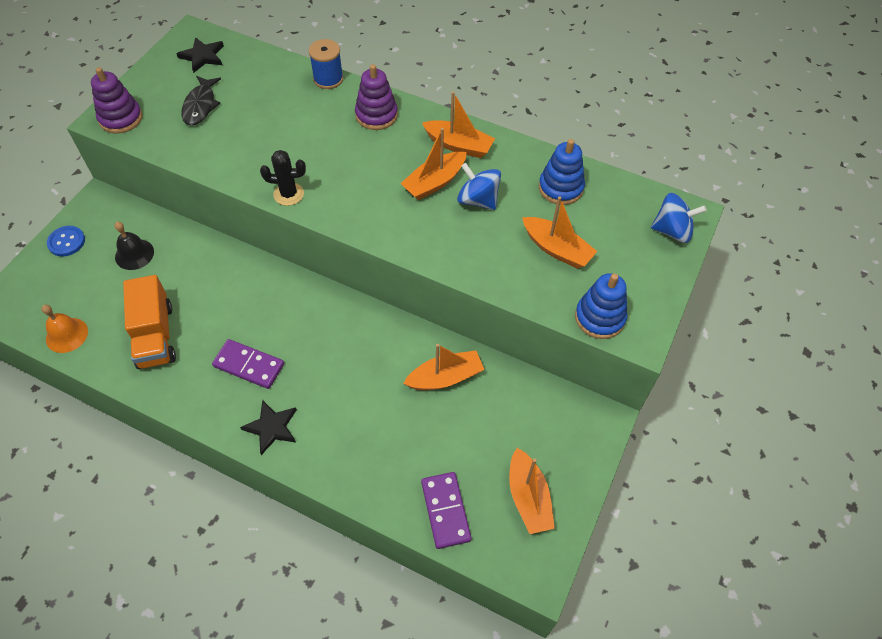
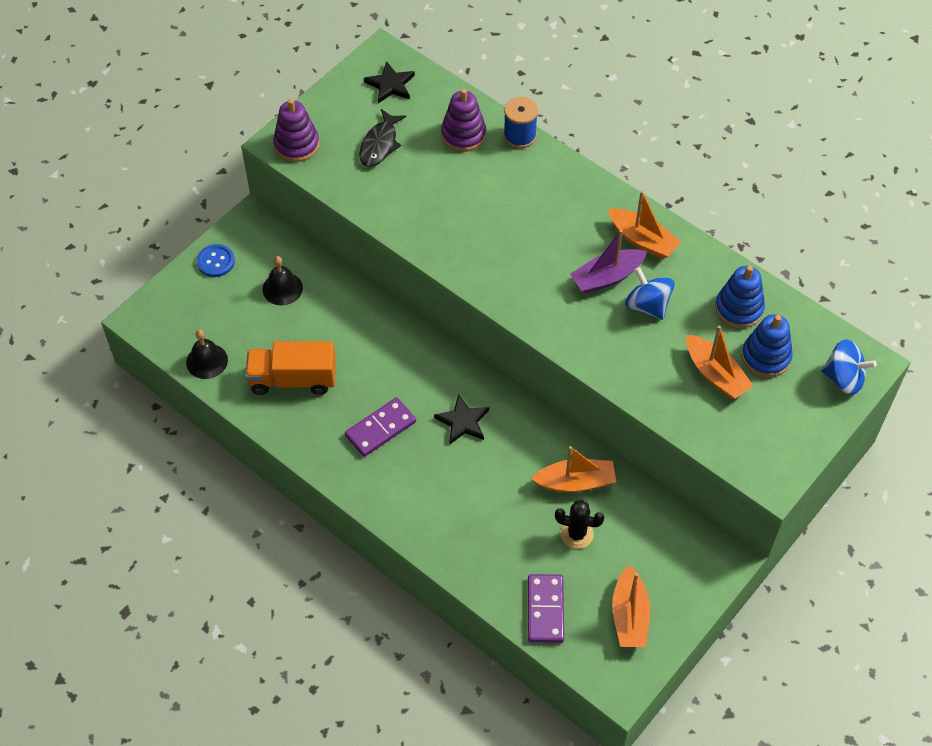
camera: 15 degrees right, 0 degrees up
(67, 335) = (207, 361): orange bell -> black bell
(155, 335) = (293, 379): orange truck -> orange truck turned 90 degrees clockwise
(249, 365) = (380, 429): purple domino -> purple domino turned 75 degrees counterclockwise
(271, 427) = (393, 495): black star -> black star (463, 421)
(288, 194) = (454, 262): black cactus -> black cactus (576, 534)
(376, 115) = (562, 188): purple stacking toy -> purple stacking toy (463, 135)
(434, 182) = (607, 277): orange boat -> purple boat
(599, 317) = (738, 453): blue stacking toy -> blue stacking toy (766, 357)

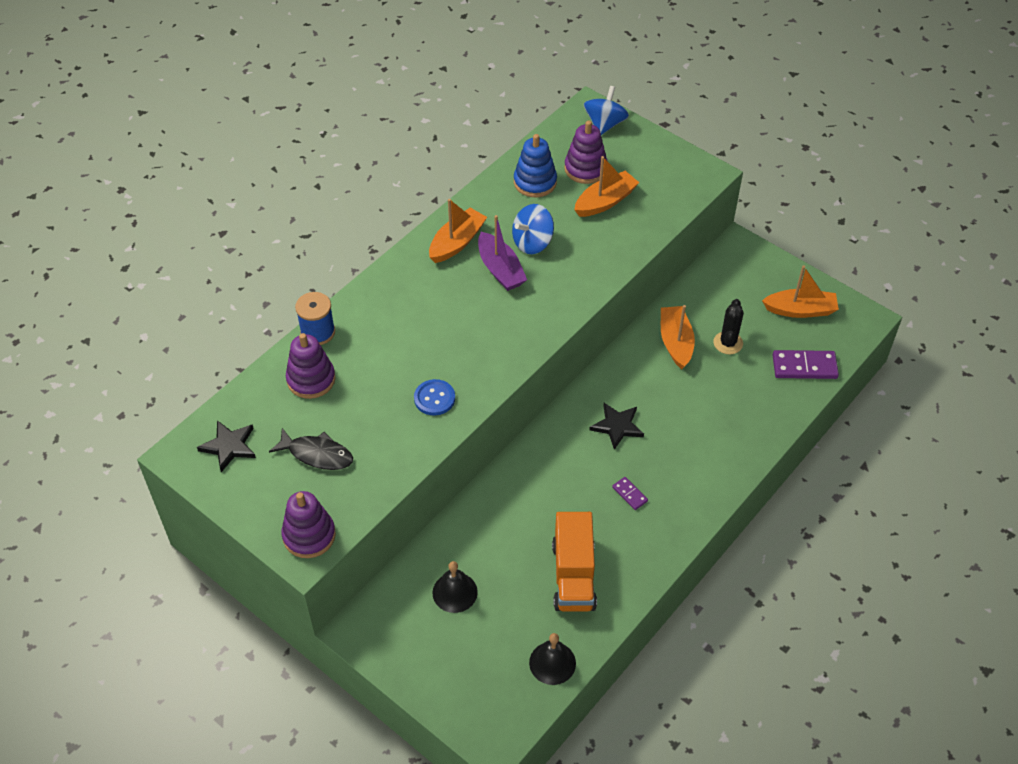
camera: 90 degrees left, 5 degrees down
(216, 261) = (414, 664): blue button -> blue button (434, 398)
(380, 429) = (629, 494): purple domino -> purple domino, size x0.53
(766, 357) = (585, 169): blue stacking toy -> purple stacking toy

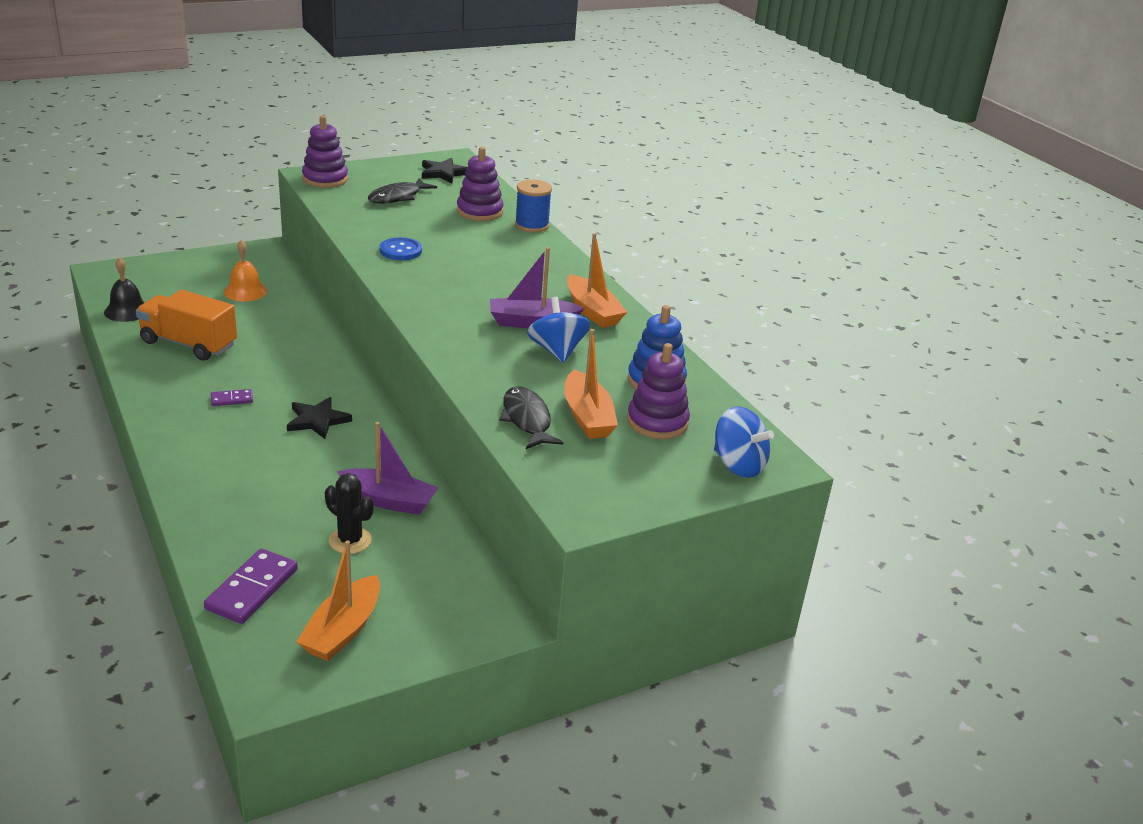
camera: 110 degrees right, 20 degrees down
(455, 592) = (245, 291): black bell -> orange bell
(632, 228) = (527, 420): none -> black fish
(675, 342) = (389, 500): orange boat -> purple boat

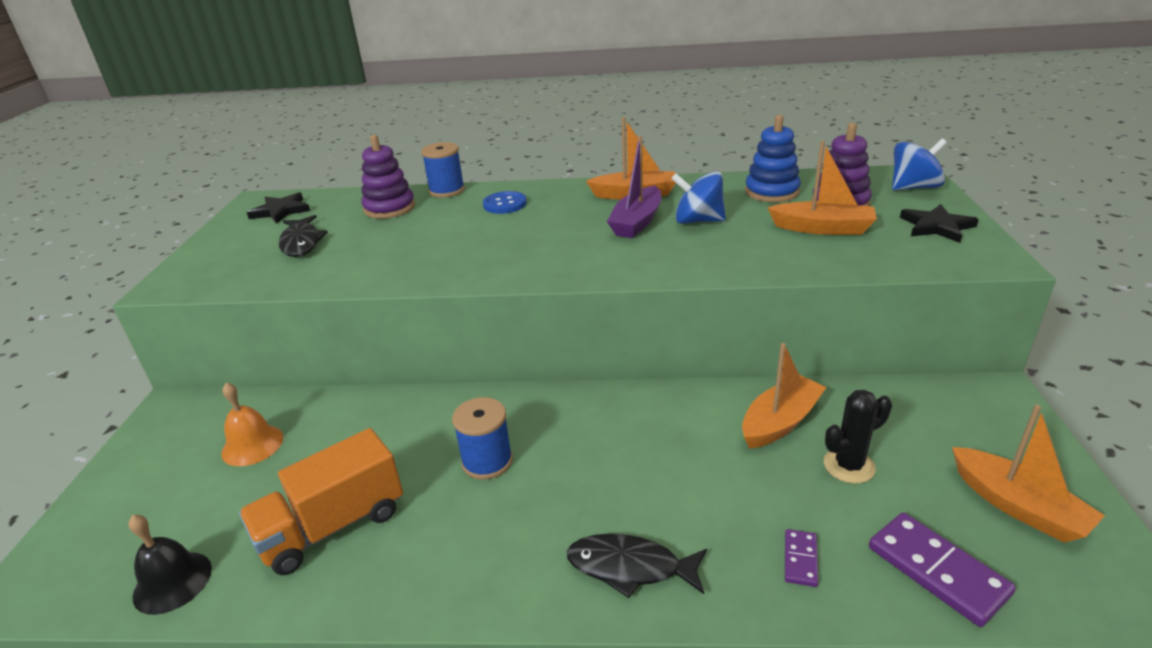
camera: 55 degrees left, 0 degrees up
(232, 399) = (505, 508): purple domino -> purple domino (800, 559)
(274, 380) = (487, 461): none -> blue spool
(317, 420) = (597, 442): black star -> black star (936, 226)
(325, 179) = (193, 278): purple stacking toy -> none
(389, 500) = (780, 422): purple boat -> orange boat
(400, 251) = (427, 261): blue button -> blue button (505, 204)
(527, 420) = (820, 255): black fish -> black fish (630, 567)

